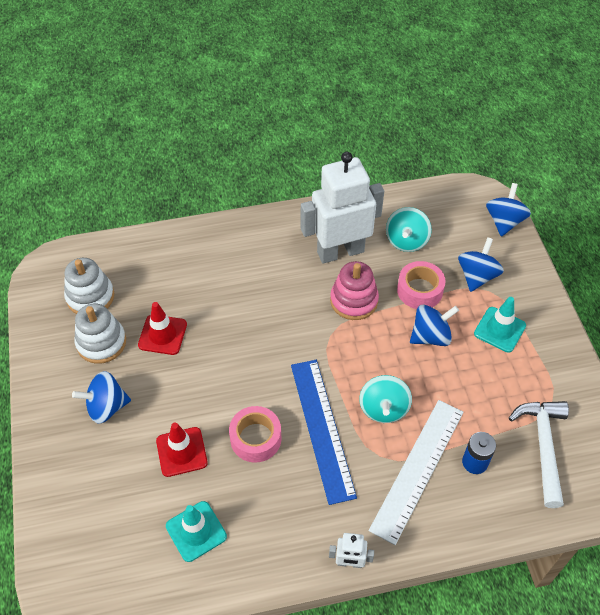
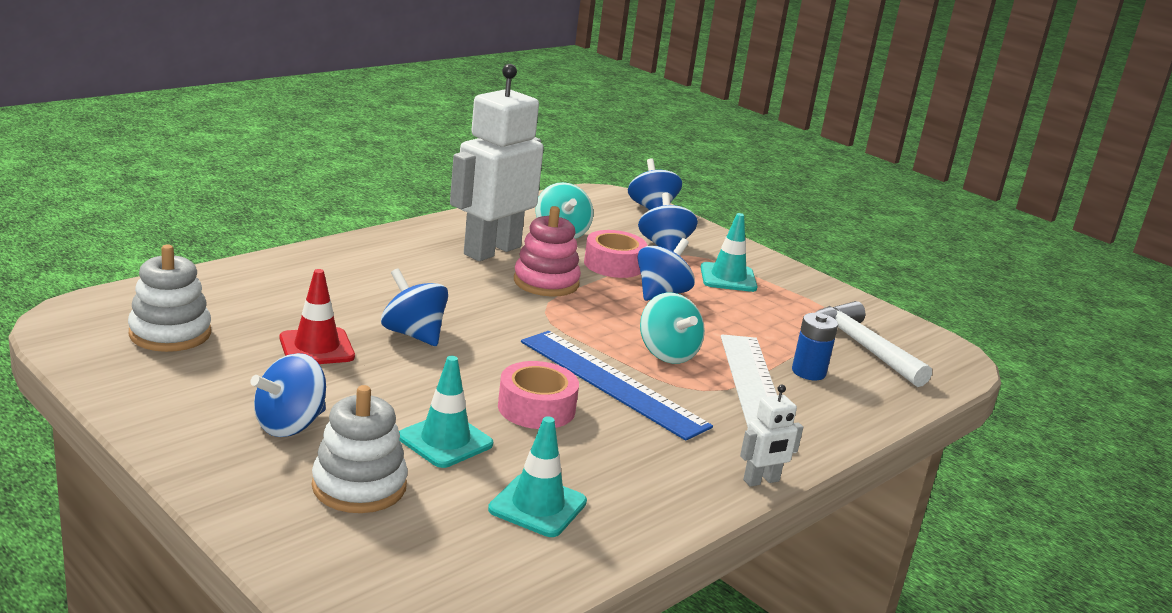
camera: 35 degrees left, 30 degrees down
(101, 342) = (226, 370): white stacking toy -> white stacking toy (359, 486)
(181, 452) = (445, 441): red traffic cone -> turquoise traffic cone
(228, 337) = (413, 334): none -> blue spinning top

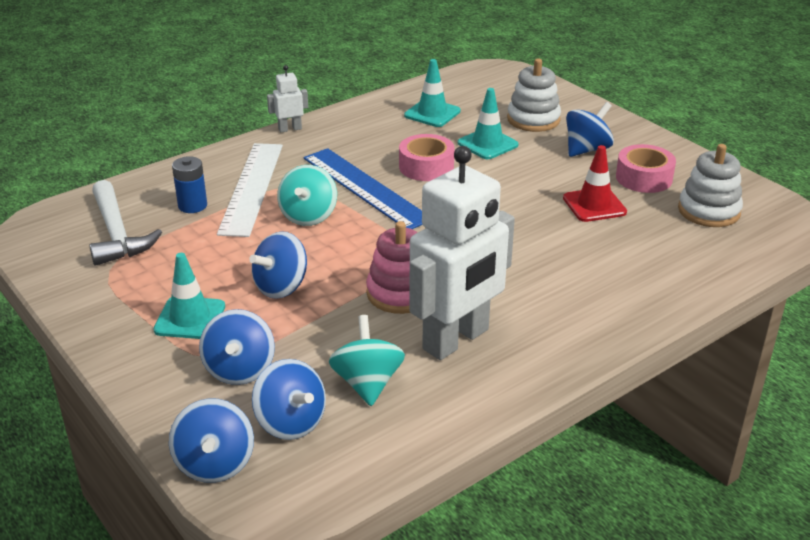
camera: 170 degrees left, 10 degrees up
(413, 334) = (522, 222): blue spinning top -> blue spinning top (290, 422)
(613, 264) = (317, 329): pink tape -> pink tape (644, 178)
(667, 354) = (308, 216): turquoise spinning top -> turquoise spinning top turned 150 degrees counterclockwise

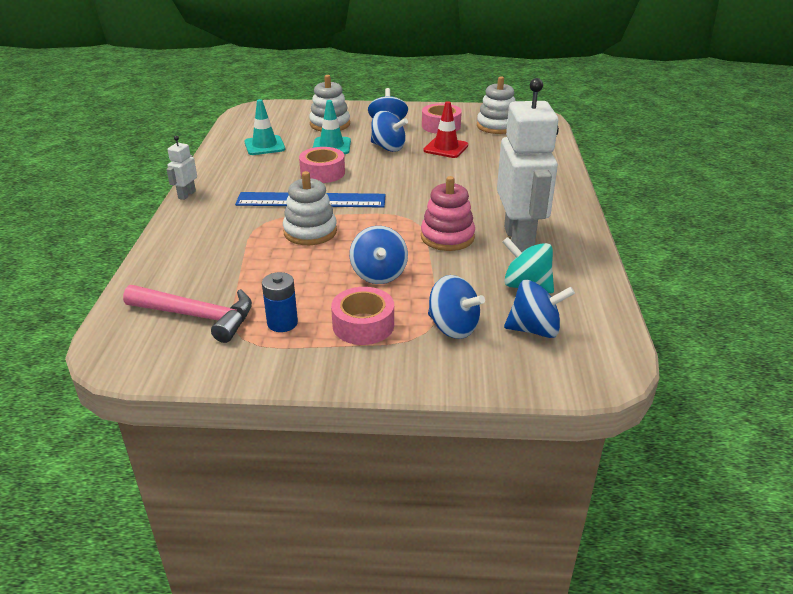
camera: 50 degrees left, 0 degrees up
(117, 234) = (198, 316): white hammer -> pink hammer
(190, 318) = (363, 325): turquoise traffic cone -> pink tape
(192, 206) = (217, 269): blue battery -> blue battery (282, 323)
(215, 464) = (547, 378): blue spinning top -> blue spinning top (388, 147)
(251, 188) = (236, 238): white ruler -> none
(308, 216) = (310, 232): turquoise spinning top -> white stacking toy

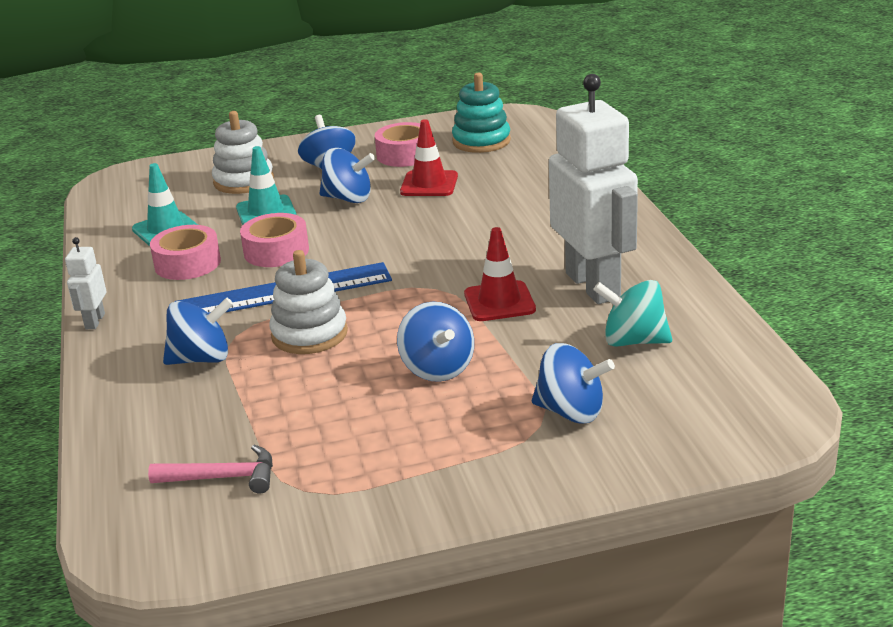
camera: 15 degrees left, 5 degrees down
(198, 316) = (223, 478): pink hammer -> pink hammer, size x0.66
(282, 323) = (346, 458): blue battery -> none
(363, 325) = (455, 436): pink tape -> pink tape (187, 263)
(447, 237) = (499, 302): pink stacking toy -> red traffic cone
(496, 126) = (481, 141): white stacking toy -> turquoise stacking toy
(535, 330) = (672, 391): blue spinning top -> blue spinning top (202, 359)

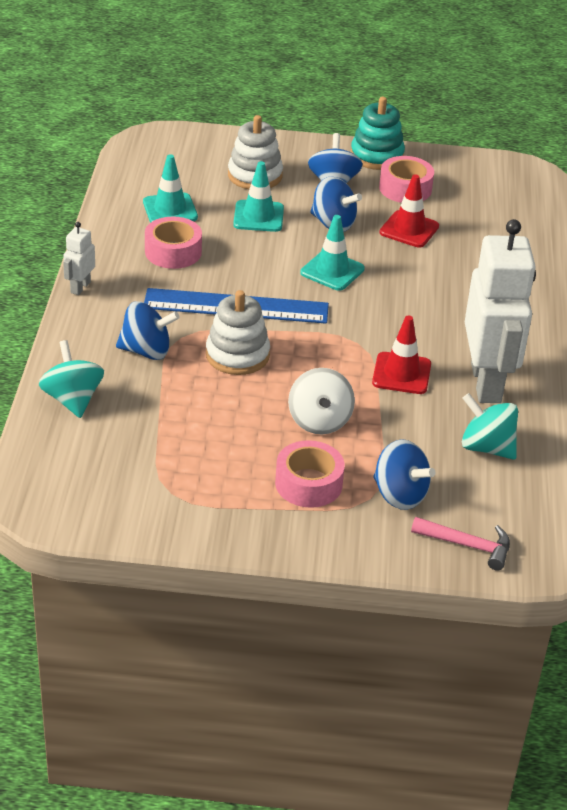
camera: 15 degrees right, 10 degrees up
(134, 430) = (73, 399): none -> turquoise spinning top
(223, 478) = (119, 463): pink hammer -> pink hammer (468, 545)
(276, 251) = (248, 262): pink tape -> pink tape (308, 483)
(371, 236) = (332, 271): none -> turquoise traffic cone
(437, 369) = (319, 421): blue spinning top -> white spinning top
(481, 141) = (480, 194): turquoise stacking toy -> turquoise stacking toy (377, 156)

